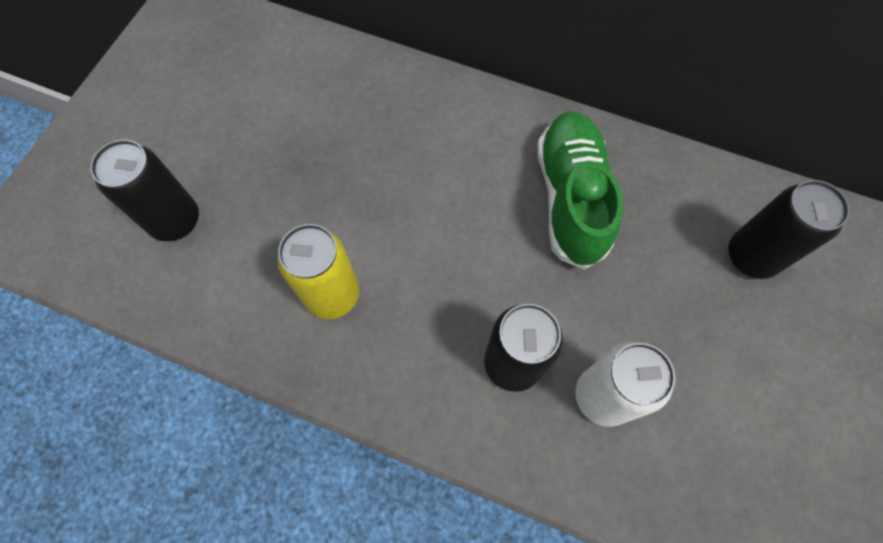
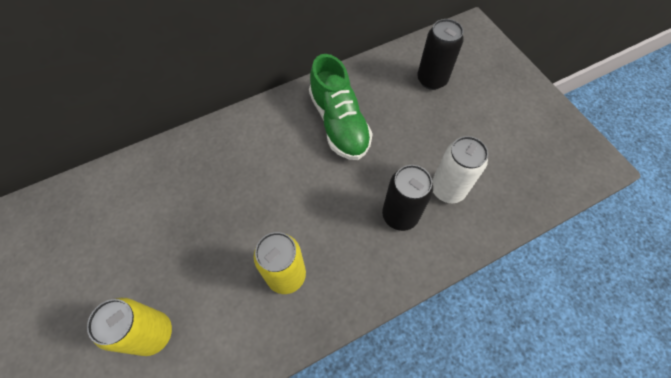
camera: 50 degrees left, 5 degrees down
(175, 221) = (153, 333): black can -> yellow can
(571, 198) = (339, 123): green shoe -> green shoe turned 150 degrees counterclockwise

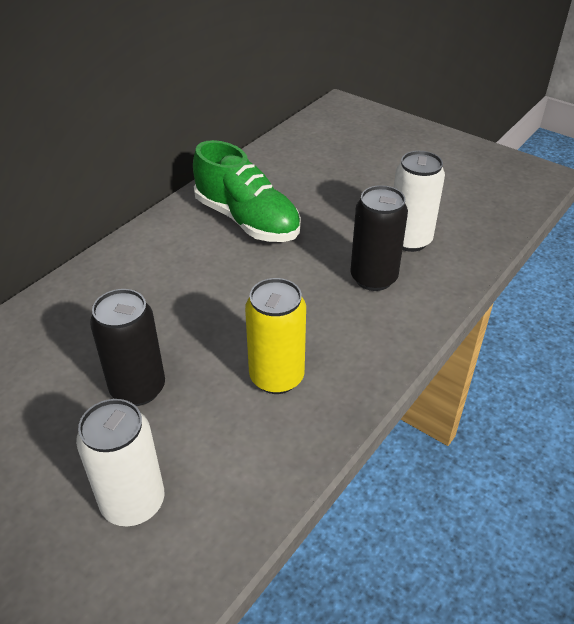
camera: 25 degrees left, 20 degrees down
(153, 333) = (133, 502): yellow can -> white can
(432, 80) = (328, 156): black can -> black can (138, 388)

